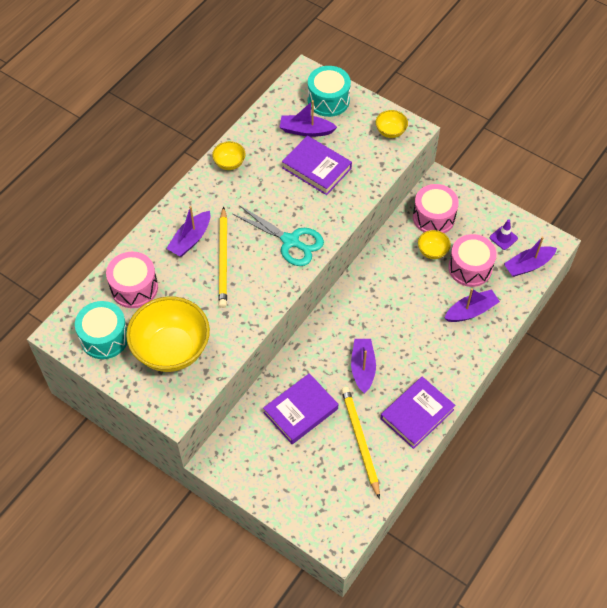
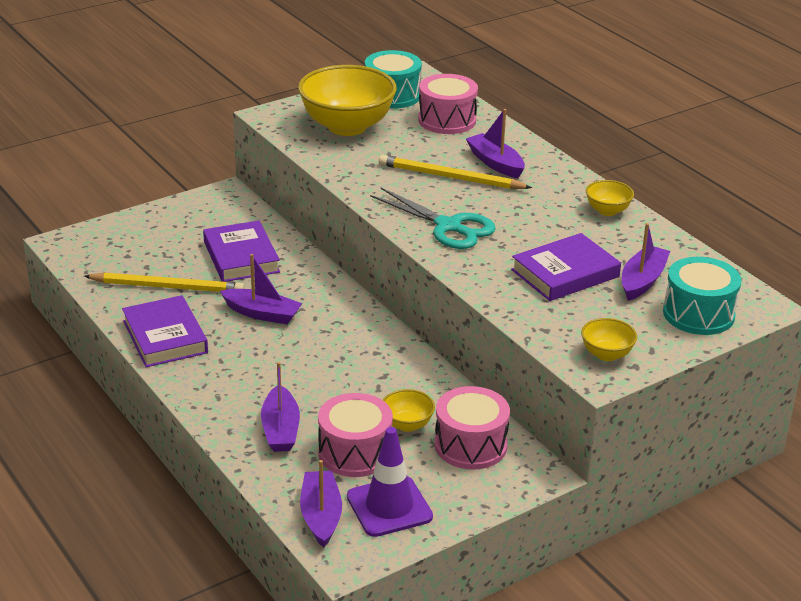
camera: 110 degrees right, 25 degrees down
(290, 241) = (448, 226): turquoise scissors -> turquoise scissors turned 105 degrees counterclockwise
(503, 238) = (389, 507): purple traffic cone -> purple traffic cone, size x1.84

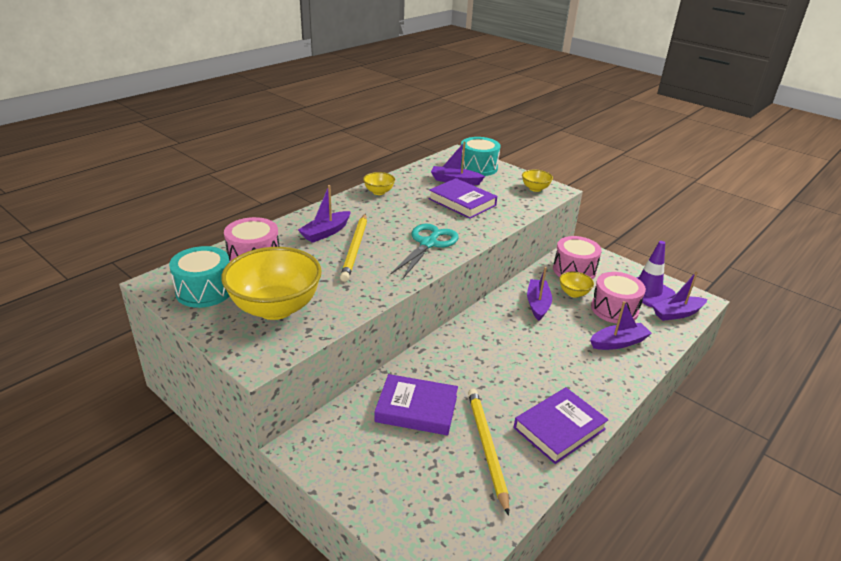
camera: 105 degrees left, 0 degrees up
(241, 257) = (416, 408): purple book -> purple book turned 45 degrees clockwise
(262, 314) = (495, 377): purple boat -> purple boat (537, 304)

